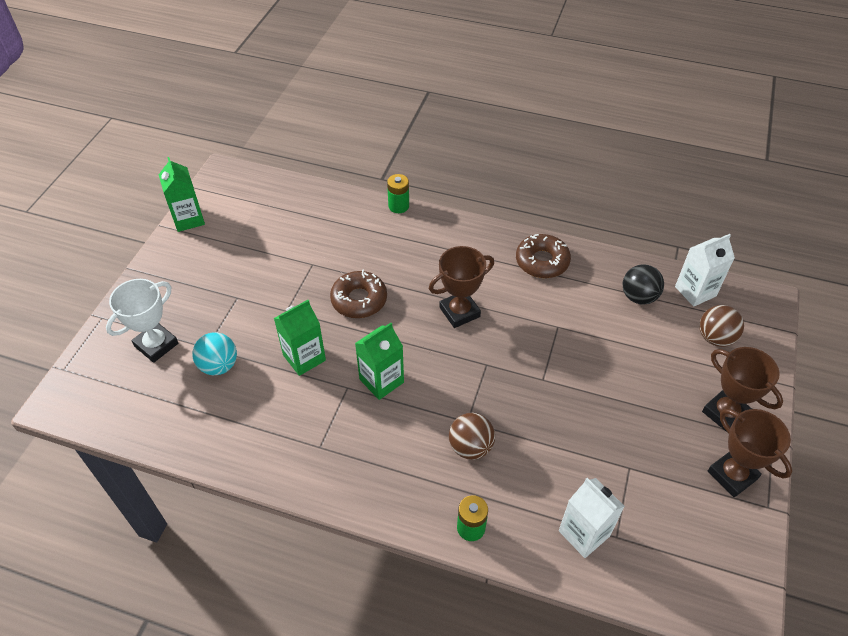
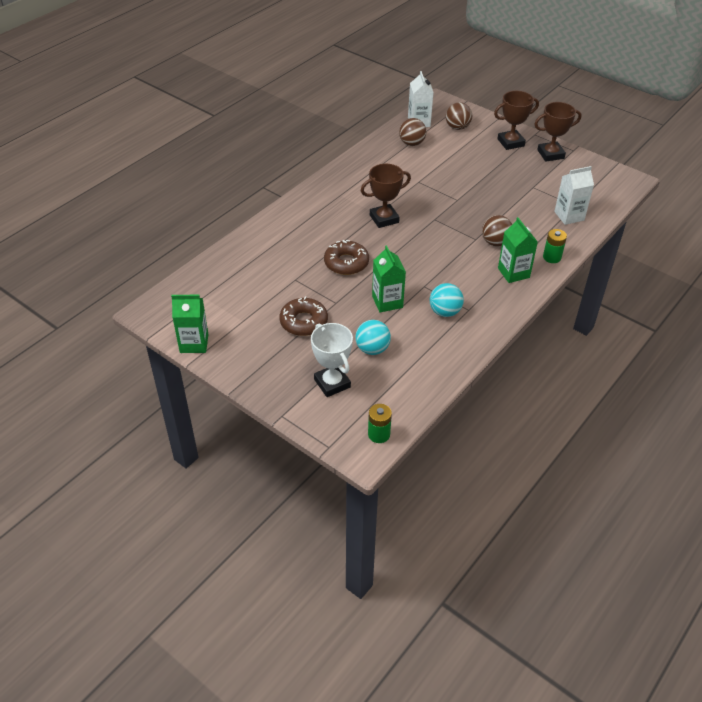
camera: 70 degrees left, 5 degrees down
(306, 421) = (445, 312): none -> turquoise ball
(381, 381) = (426, 268): green carton -> green carton (513, 273)
(398, 206) = (261, 221): green battery -> green battery (379, 434)
(459, 312) = (384, 219): brown trophy -> brown trophy turned 75 degrees clockwise
(542, 261) = (359, 171): brown donut -> brown donut (304, 322)
(638, 297) = (411, 143): black ball -> brown ball

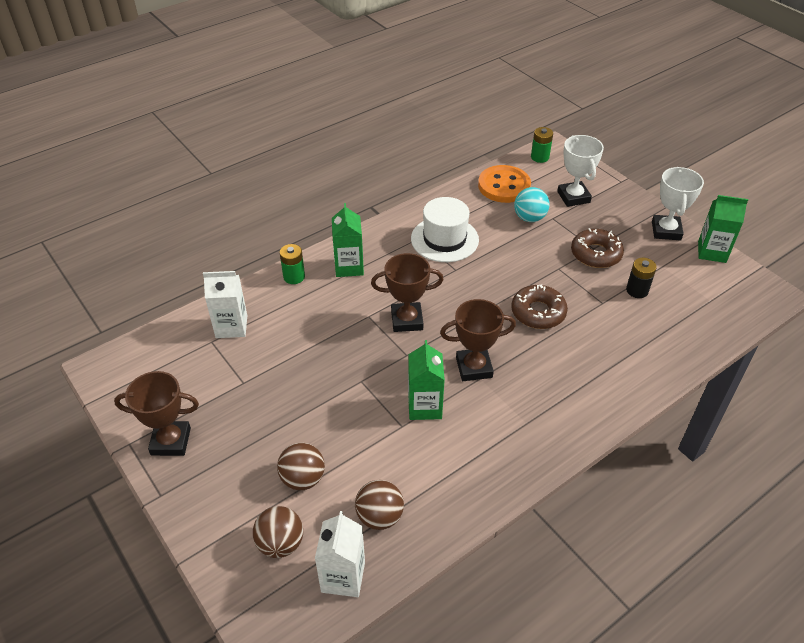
camera: 165 degrees left, 0 degrees up
(236, 359) = (666, 231): none -> white trophy
(266, 294) = (637, 290): none -> black battery
(387, 302) = (502, 259): green carton -> green carton (424, 406)
(408, 384) = (504, 186): none -> orange button
(445, 312) = (444, 239): turquoise ball -> white hat
(495, 242) = (347, 306): brown ball -> brown ball (303, 478)
(510, 142) = (214, 482): brown trophy -> brown trophy (407, 320)

